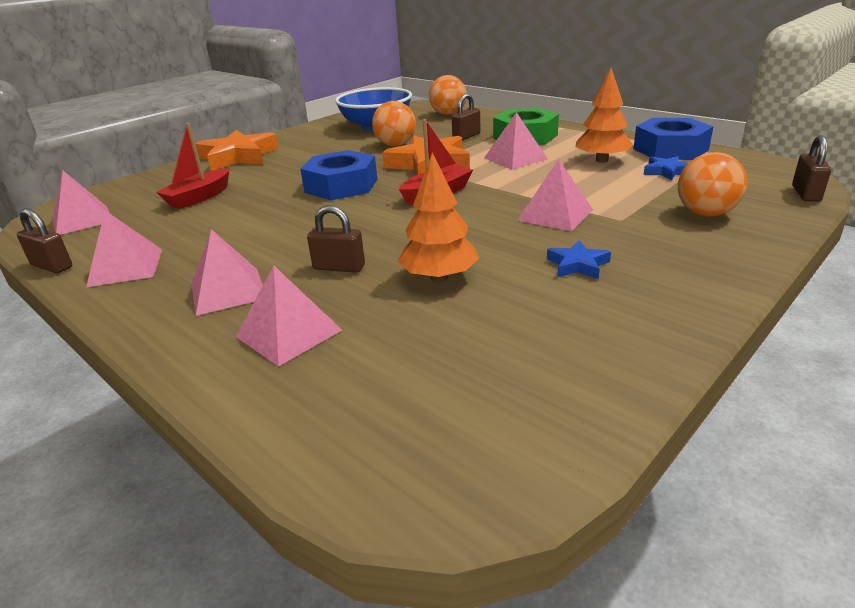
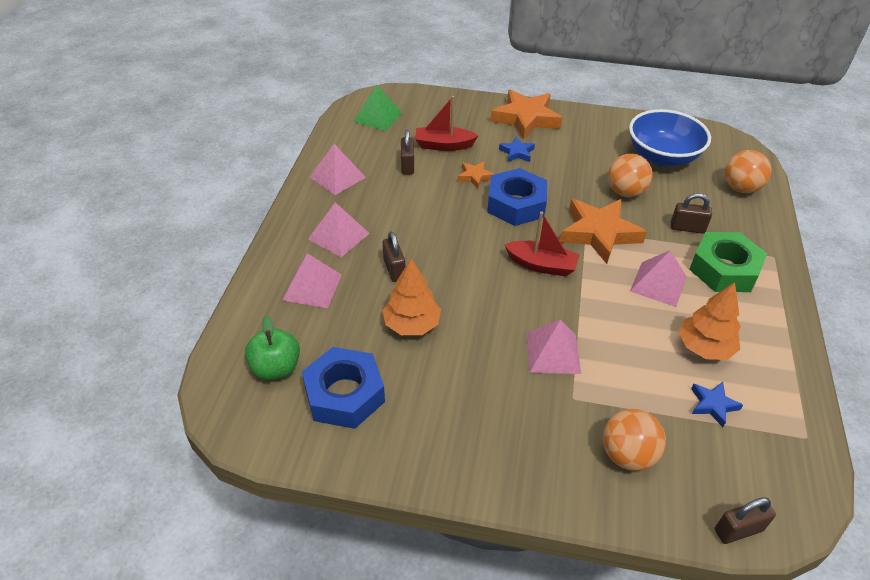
camera: 55 degrees right, 15 degrees up
(52, 266) = (321, 147): brown padlock -> brown padlock (407, 165)
(82, 220) = (378, 117): pink pyramid -> green pyramid
(272, 194) = (475, 176): none -> orange star
(406, 406) = (276, 368): none -> green apple
(578, 265) = (474, 393): blue star -> blue star (517, 152)
(670, 149) = (784, 394): blue nut -> blue nut (344, 394)

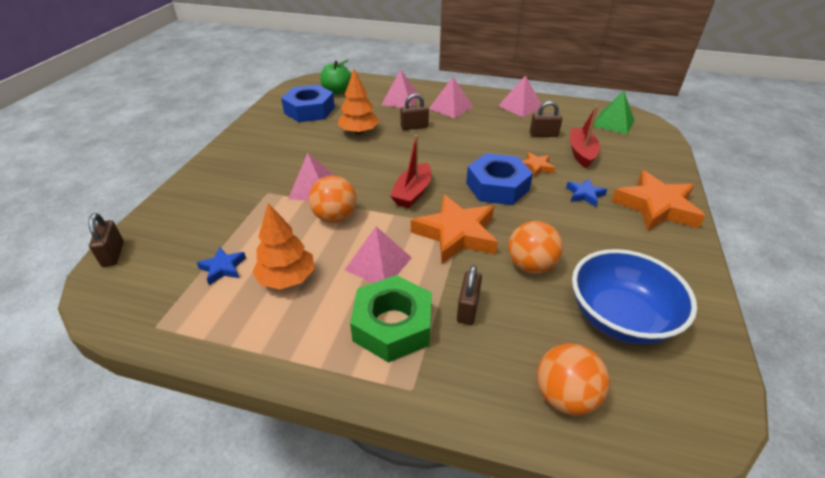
camera: 95 degrees right, 5 degrees down
(627, 455) = (206, 210): orange ball -> orange ball (335, 217)

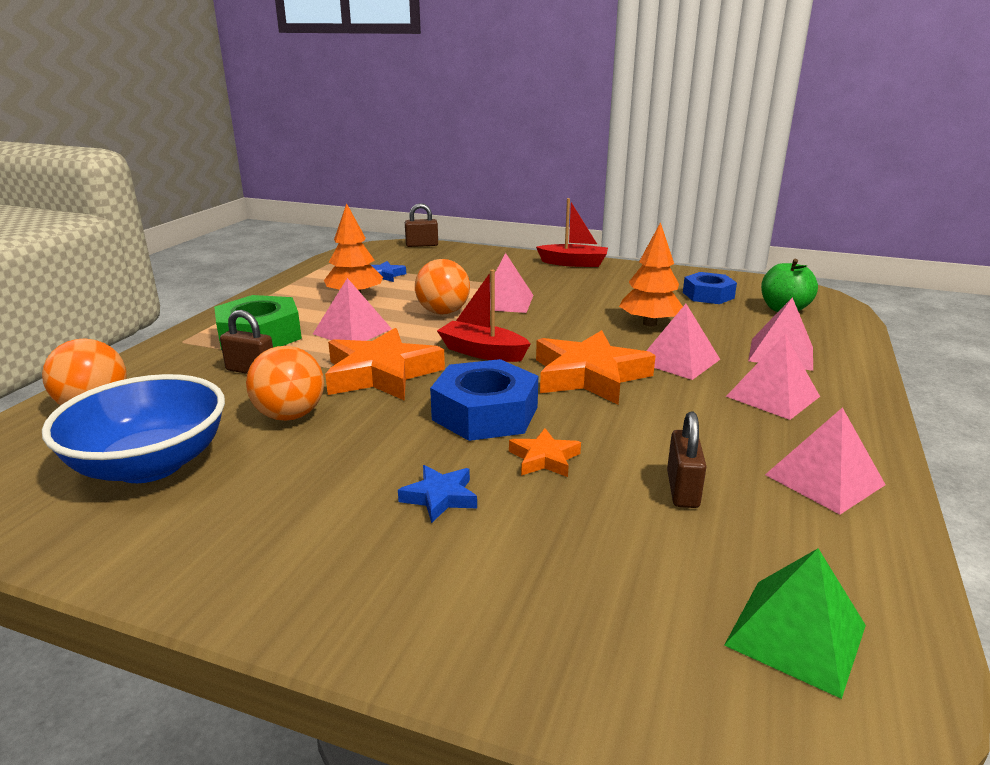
camera: 95 degrees right, 15 degrees down
(309, 110) = (708, 295): blue nut -> blue nut, size x0.66
(414, 127) = (678, 360): brown padlock -> pink pyramid
(581, 153) = (602, 528): red boat -> red boat (573, 263)
(656, 207) = (368, 586): orange star -> orange star (589, 375)

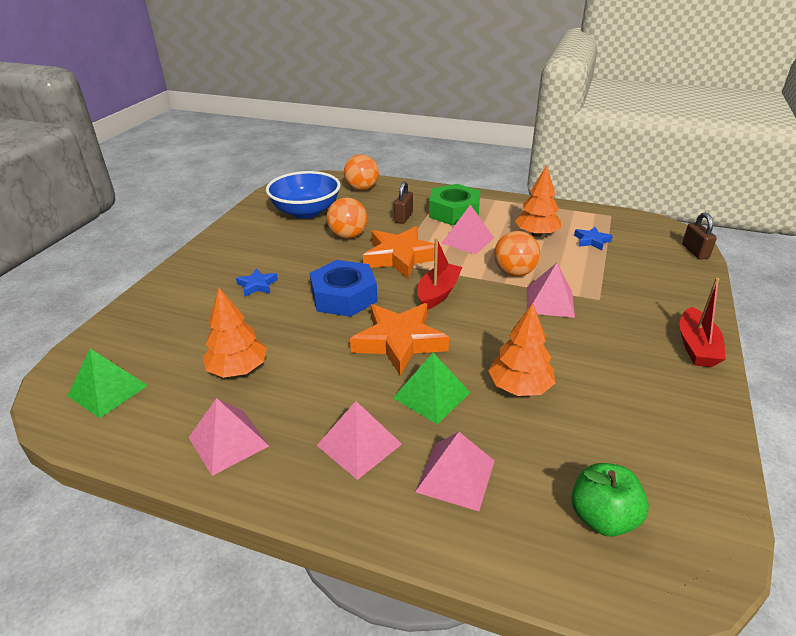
camera: 90 degrees right, 10 degrees up
(544, 459) = (285, 318): orange star -> none
(678, 360) = (431, 395): pink pyramid -> green pyramid
(682, 489) = (238, 369): brown padlock -> orange tree
(708, 295) = (630, 449): blue nut -> none

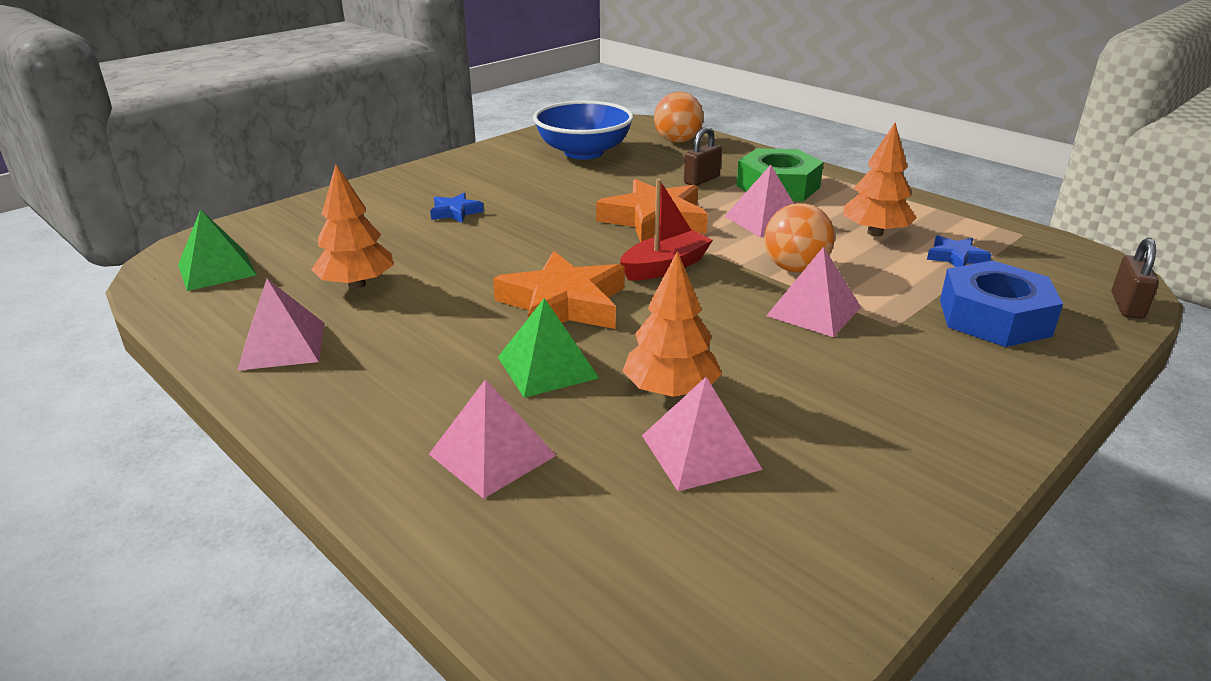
camera: 25 degrees right, 5 degrees down
(344, 296) = (543, 244): blue nut -> blue nut (994, 317)
(348, 236) = (610, 186): orange ball -> none
(359, 444) = (413, 390): pink pyramid -> pink pyramid (700, 452)
(602, 517) = (636, 561): green apple -> none
(696, 347) = (998, 419): red boat -> none

